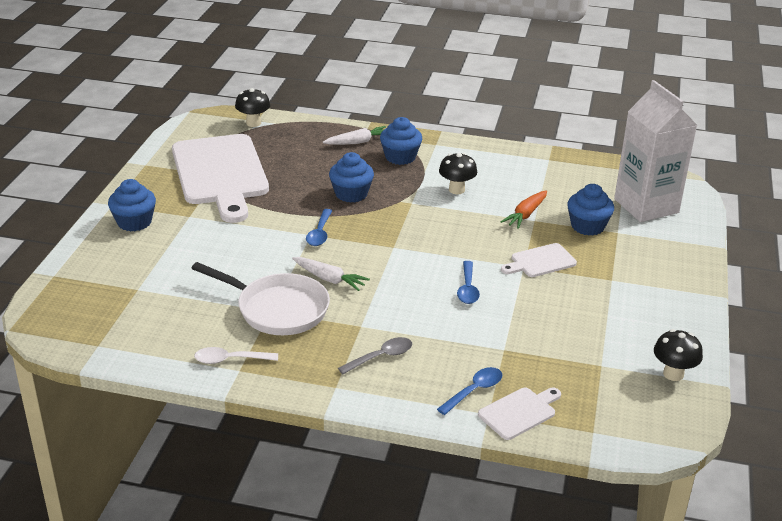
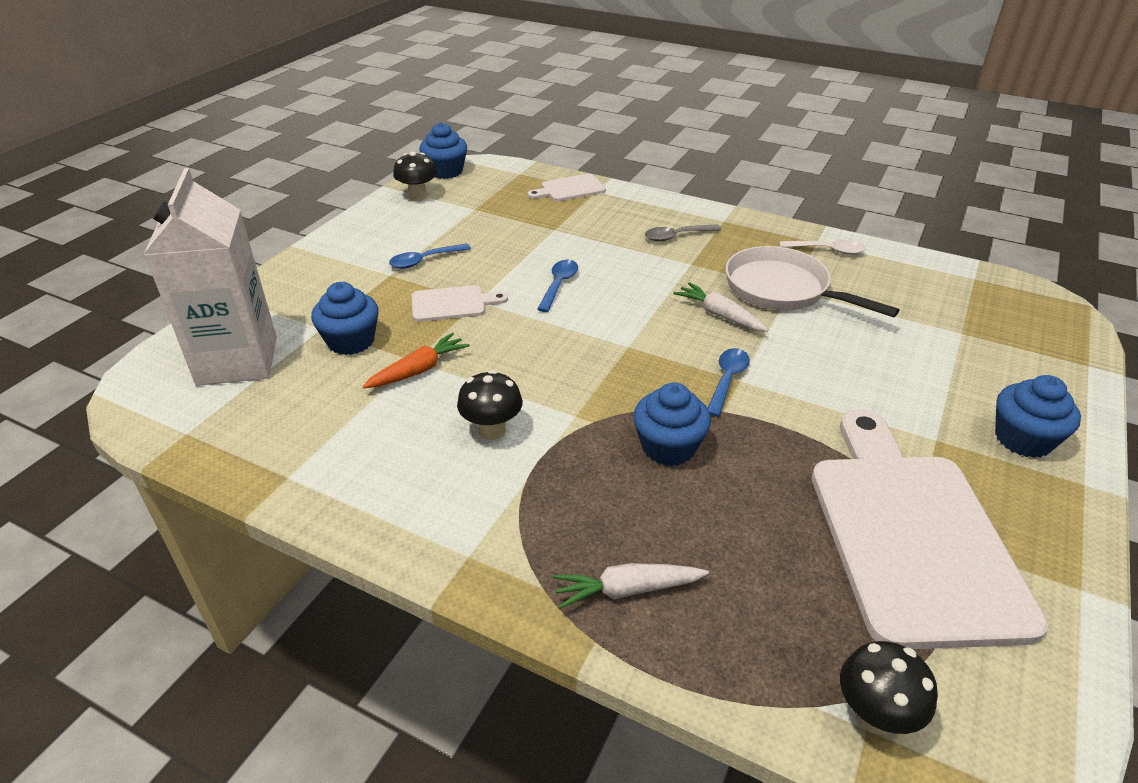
camera: 165 degrees left, 5 degrees up
(400, 157) = (555, 527): blue cupcake -> blue cupcake (445, 171)
(474, 391) = (600, 205): blue spoon -> blue spoon (424, 260)

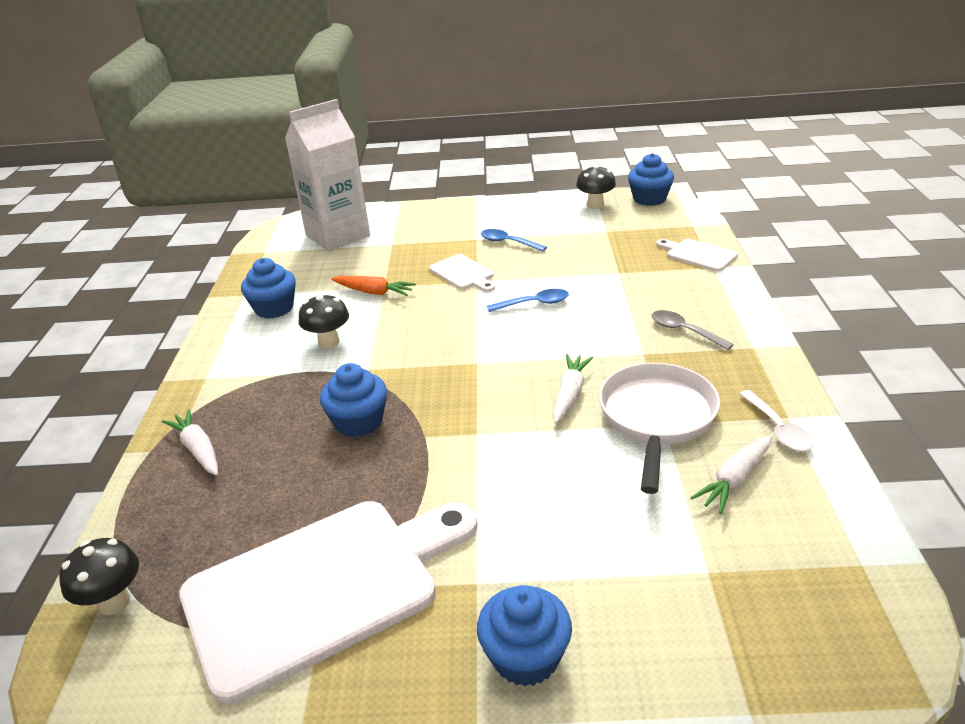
camera: 65 degrees right, 5 degrees down
(351, 341) = (386, 258): blue cupcake -> blue cupcake (274, 308)
(727, 380) = (471, 426): blue spoon -> none
(873, 287) = (735, 480): none -> white carrot

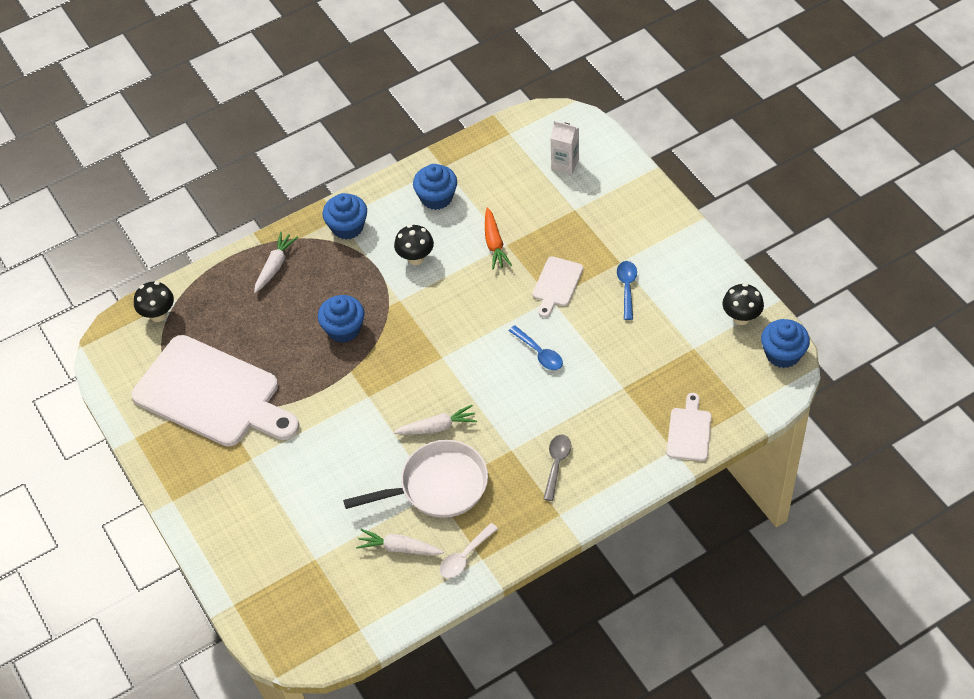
camera: 60 degrees right, 20 degrees up
(338, 236) = (565, 164): white carton -> white carton, size x0.48
(525, 657) = (218, 502): blue cupcake -> blue cupcake (347, 227)

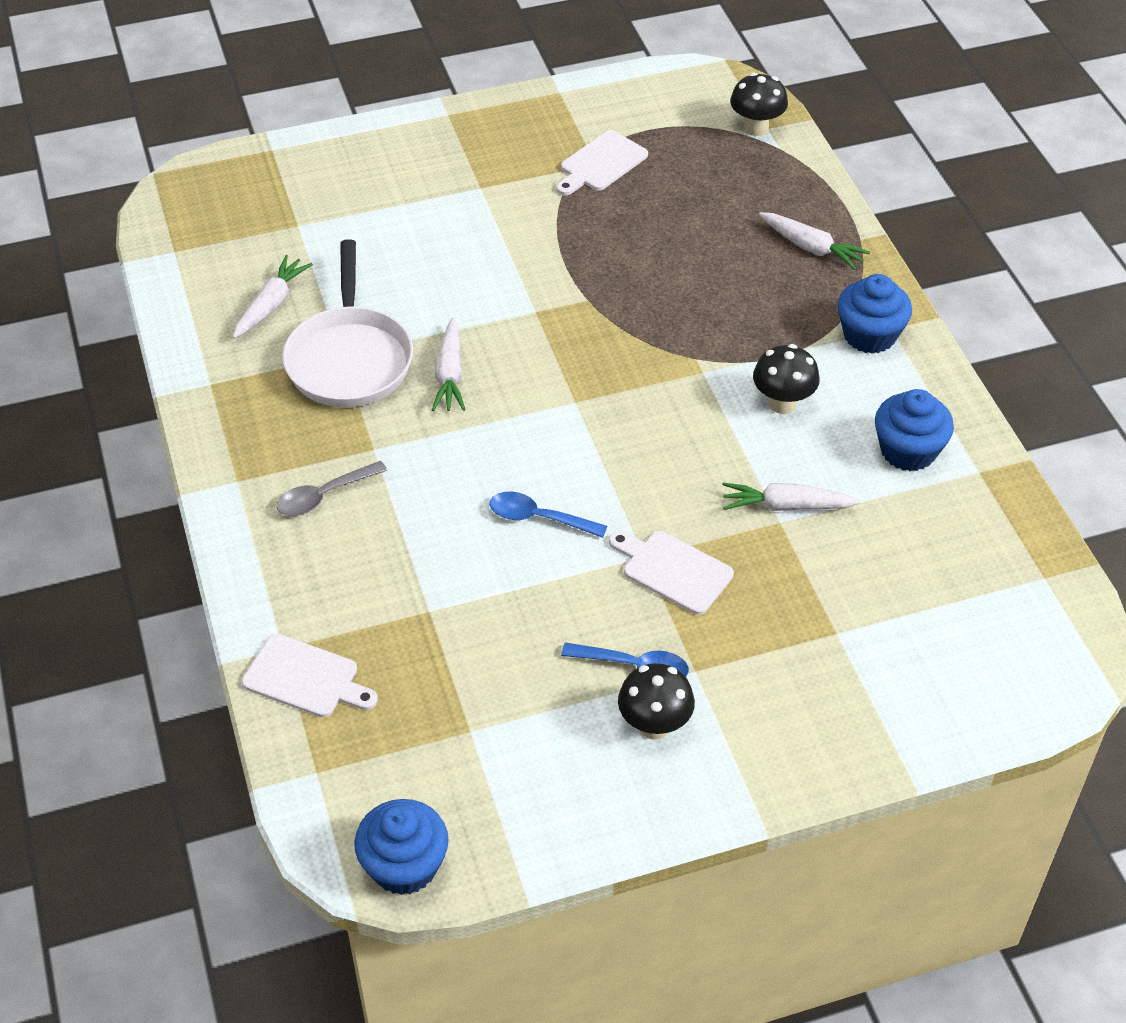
camera: 100 degrees right, 5 degrees down
(212, 394) = (601, 164): white cutting board -> white cutting board, size x0.44
(344, 329) = (667, 303): blue cupcake -> none
(465, 556) = (223, 366): white spoon -> none
(494, 243) = (786, 506): orange carrot -> white carrot
(539, 353) = (538, 518): blue spoon -> blue spoon turned 45 degrees clockwise
(557, 464) = (324, 496): grey spoon -> grey spoon turned 120 degrees clockwise
(565, 164) = (951, 643): white carton -> none
(741, 318) = (509, 823): black mushroom -> black mushroom (654, 725)

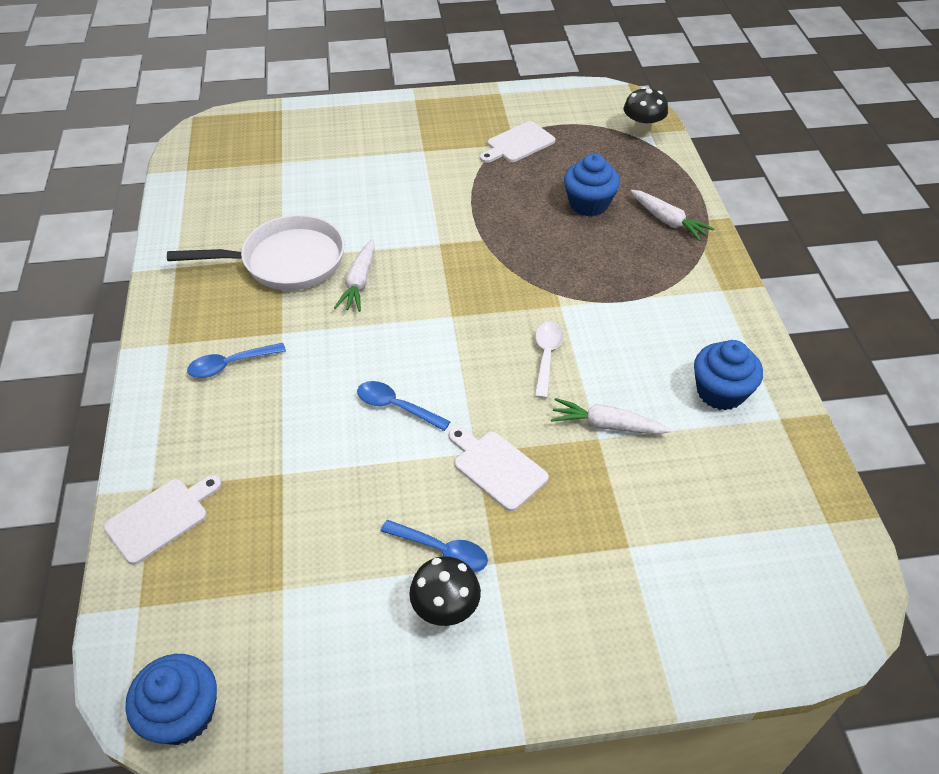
camera: 10 degrees right, 0 degrees up
(271, 304) = (242, 215): white carrot -> none
(306, 678) = (161, 518): white cutting board -> white cutting board turned 75 degrees counterclockwise
(324, 496) = (230, 365): grey spoon -> blue spoon
(349, 359) = (286, 261): white pan -> white pan turned 105 degrees counterclockwise
(700, 435) = (546, 356): none -> white spoon
(782, 403) = (620, 339): black mushroom -> none
(869, 335) = (703, 293): blue cupcake -> blue cupcake (588, 204)

